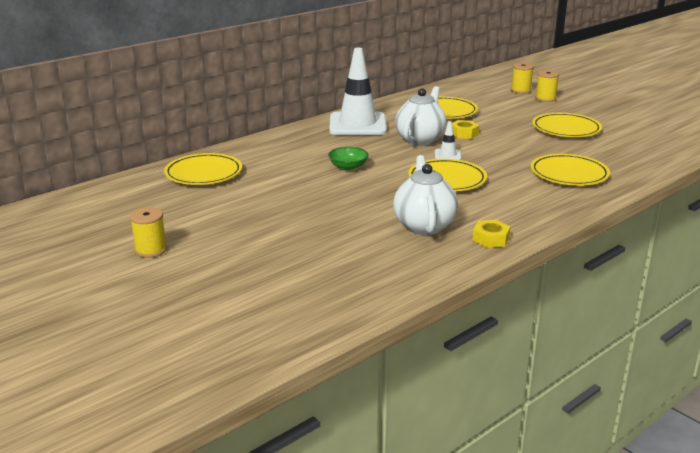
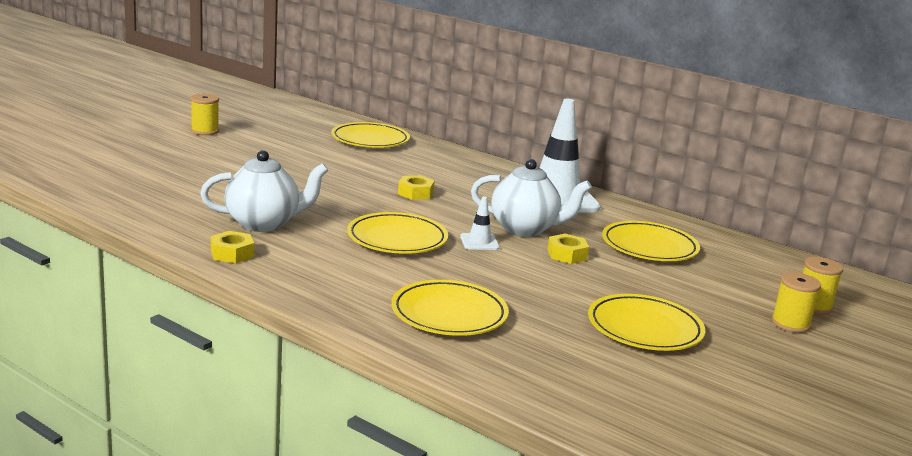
camera: 75 degrees right, 5 degrees down
(348, 166) = (415, 193): green bowl -> yellow nut

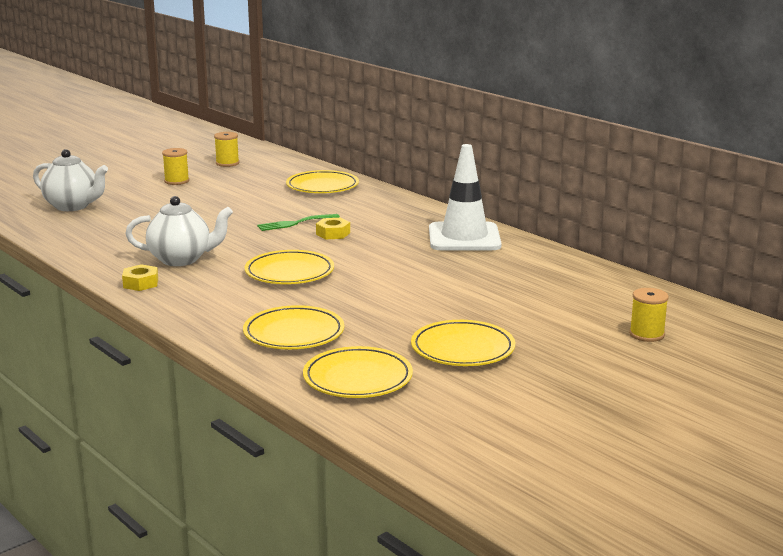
camera: 15 degrees right, 0 degrees up
(366, 181) = (294, 223): none -> green fork
(479, 242) = (362, 276): white traffic cone -> none
(525, 229) = (414, 265): white teapot -> white teapot (73, 206)
(567, 255) = (437, 287): yellow nut -> none
(649, 247) = (524, 281): yellow plate -> yellow plate (357, 378)
(790, 324) = (609, 349): yellow spool -> yellow spool (227, 163)

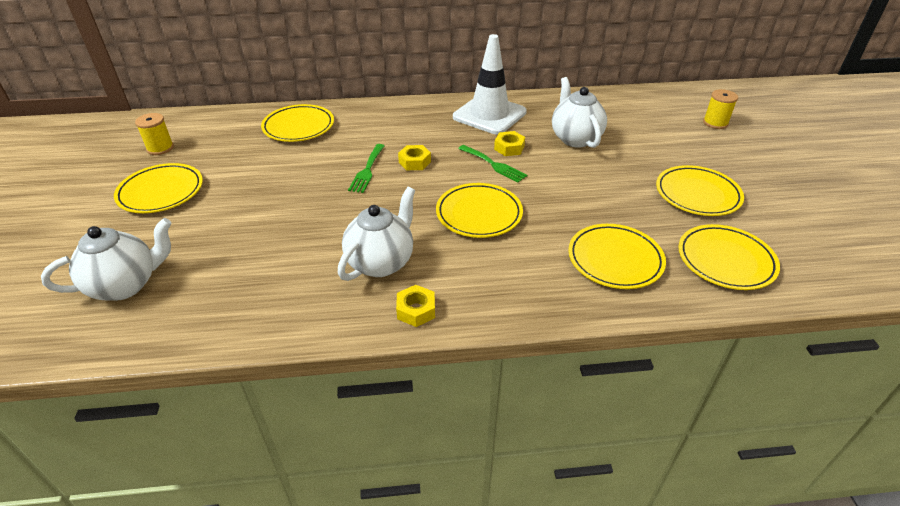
camera: 55 degrees left, 20 degrees up
(176, 181) = (161, 192): yellow spool -> yellow plate
(376, 260) = (494, 165): none -> green fork
(415, 258) = (509, 148): none -> yellow nut
(482, 279) = (575, 138): none -> white teapot

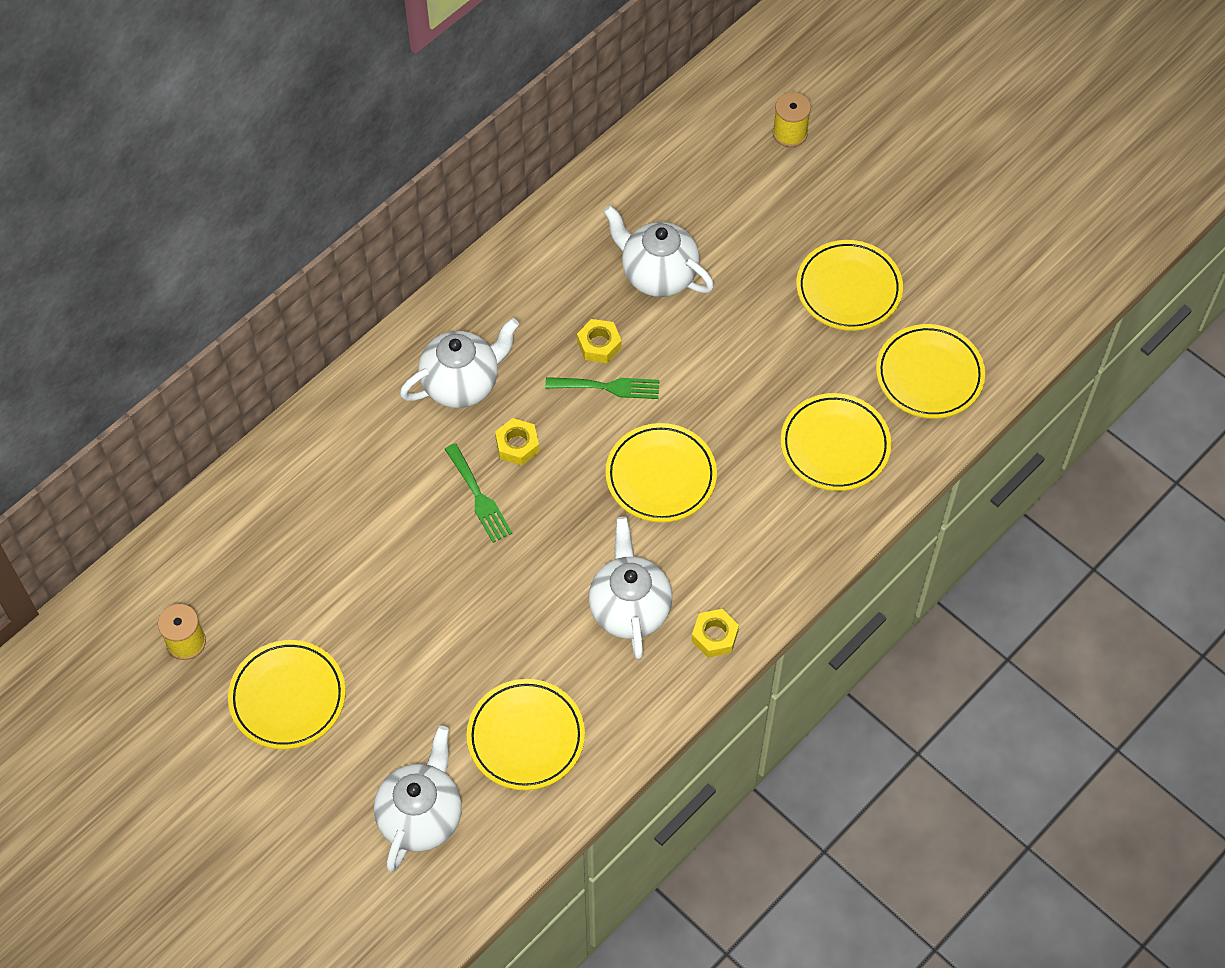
camera: 40 degrees left, 20 degrees up
(298, 127) = (310, 484): yellow plate -> yellow plate (526, 737)
(418, 129) = (462, 384): none -> white teapot
(489, 115) = (520, 295): white traffic cone -> none

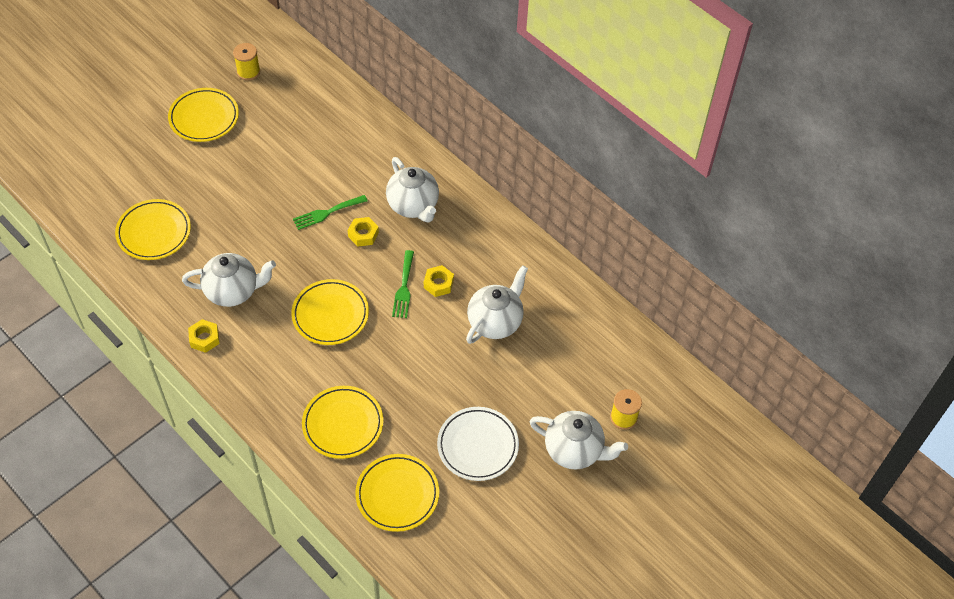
camera: 90 degrees right, 5 degrees down
(421, 816) = (114, 179): white teapot -> white teapot (574, 451)
(848, 289) = (477, 446): yellow plate -> white plate

